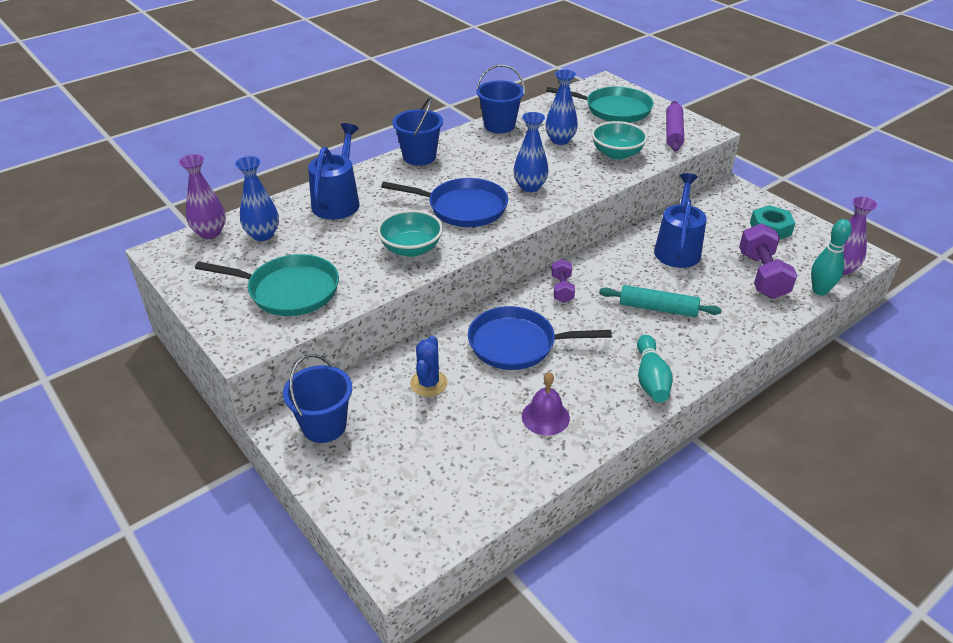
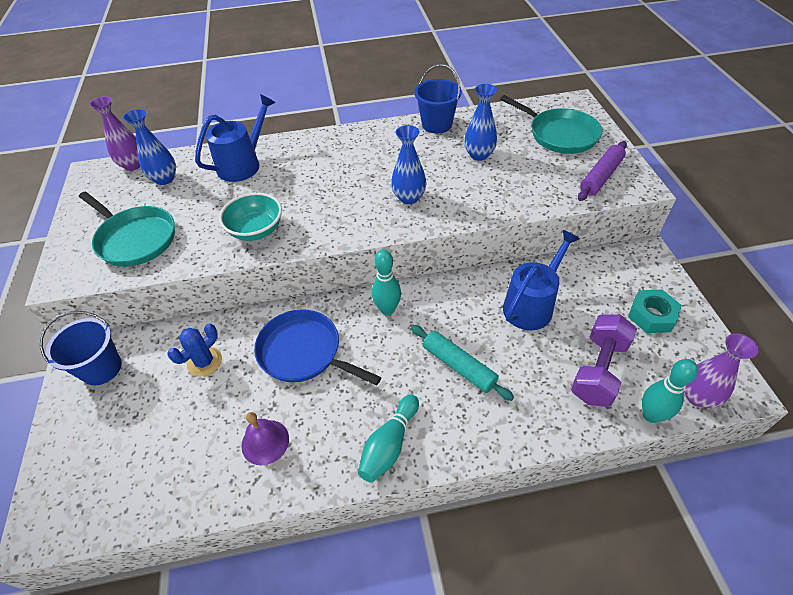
camera: 30 degrees right, 10 degrees up
(419, 157) = (342, 138): blue bucket -> none
(463, 208) = (333, 202): blue pan -> none
(562, 289) = (387, 309): purple dumbbell -> turquoise bowling pin
(617, 154) = (521, 185): turquoise bowl -> none

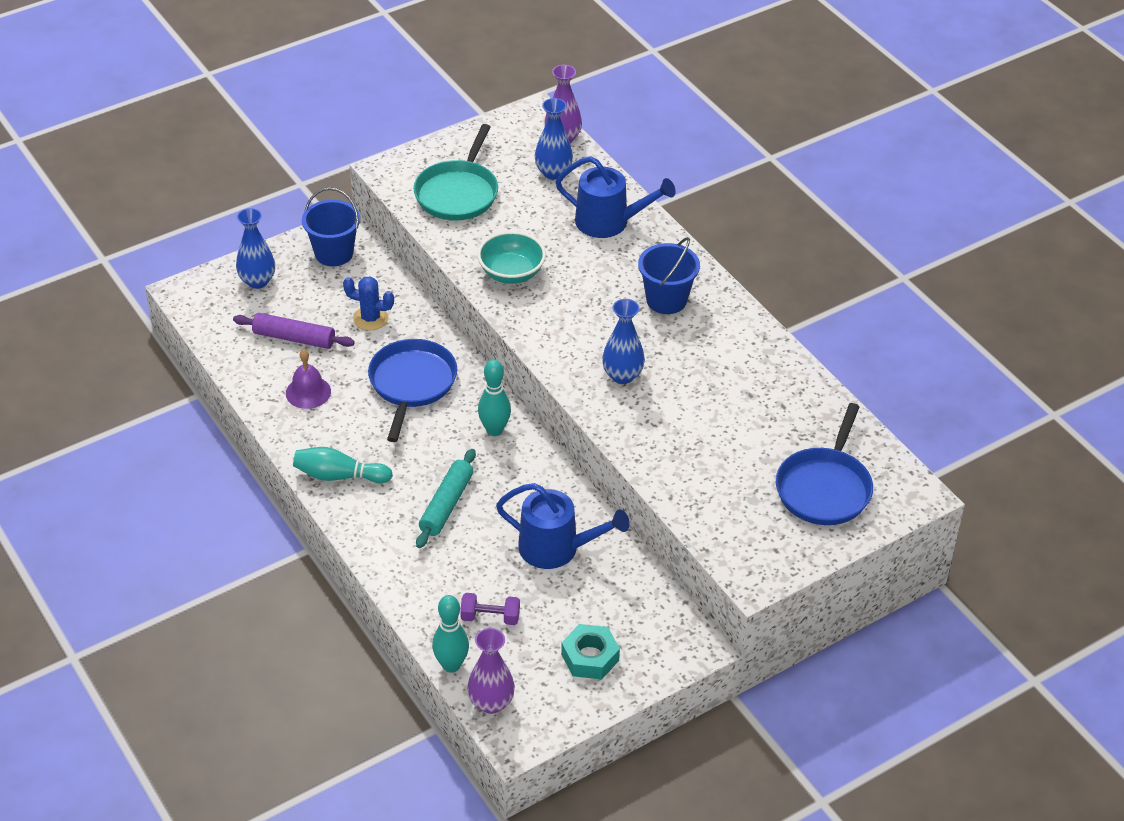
camera: 65 degrees right, 5 degrees down
(437, 124) = (780, 364): blue bucket -> blue bucket (666, 300)
(479, 155) = (736, 418): blue vase -> blue vase (257, 281)
(560, 134) = (824, 488): turquoise pan -> blue pan
(598, 370) = (490, 617): purple dumbbell -> purple dumbbell, size x0.57
(600, 177) = (751, 539): purple rolling pin -> purple rolling pin (294, 338)

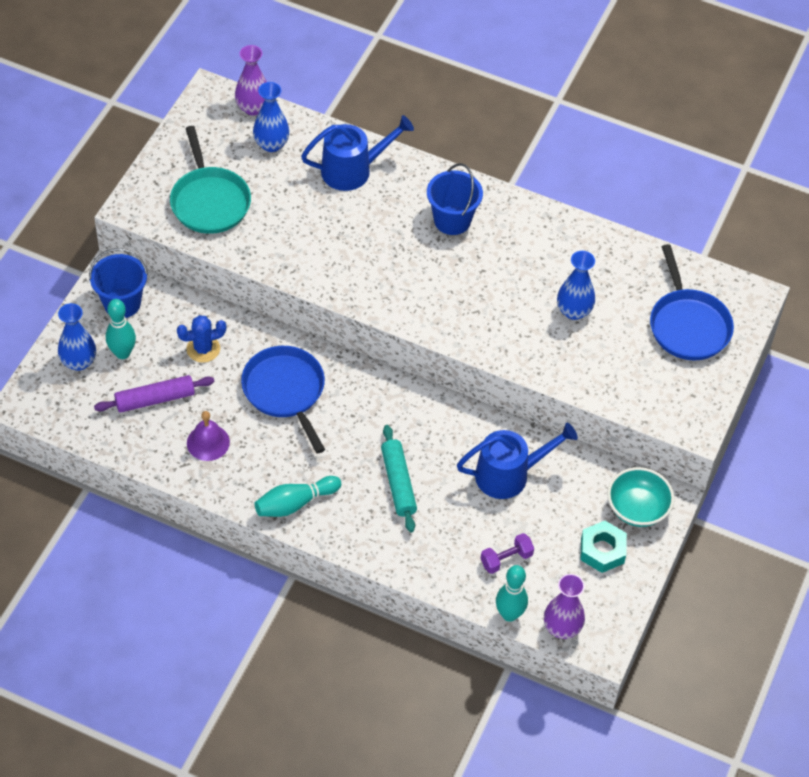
camera: 35 degrees left, 10 degrees up
(494, 430) = (383, 398): turquoise bowling pin -> turquoise bowling pin (122, 353)
(511, 273) = (313, 256): turquoise bowl -> turquoise bowl (637, 508)
(622, 375) = (471, 305): blue vase -> blue vase (573, 311)

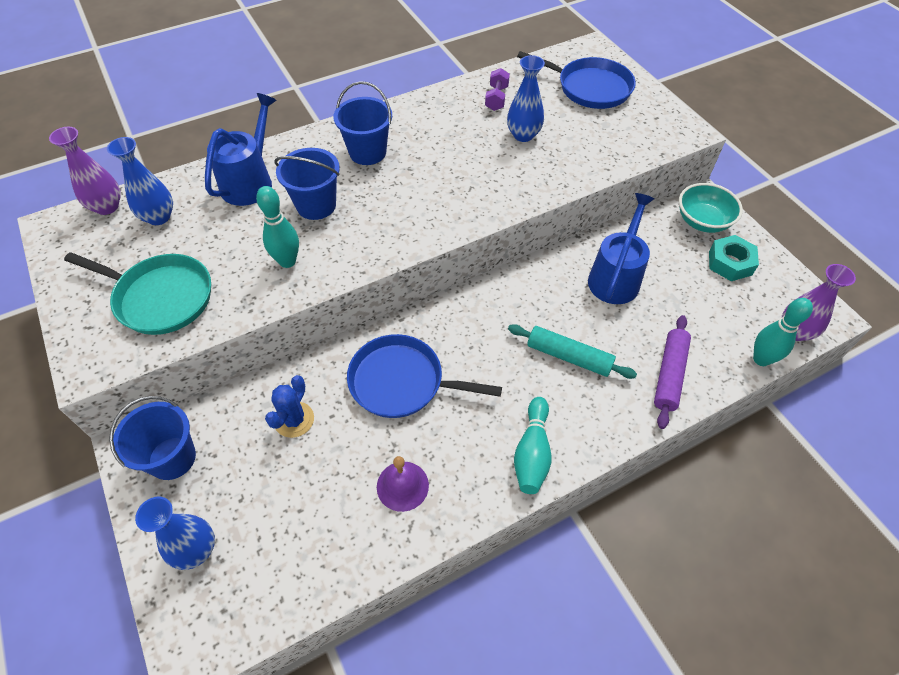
camera: 50 degrees left, 0 degrees up
(122, 353) = (228, 497): turquoise bowling pin -> turquoise bowling pin (287, 261)
(155, 399) = (310, 503): purple rolling pin -> purple rolling pin (669, 375)
(367, 227) = (316, 205): none -> blue bucket
(506, 559) = (701, 328): purple dumbbell -> purple dumbbell (496, 98)

